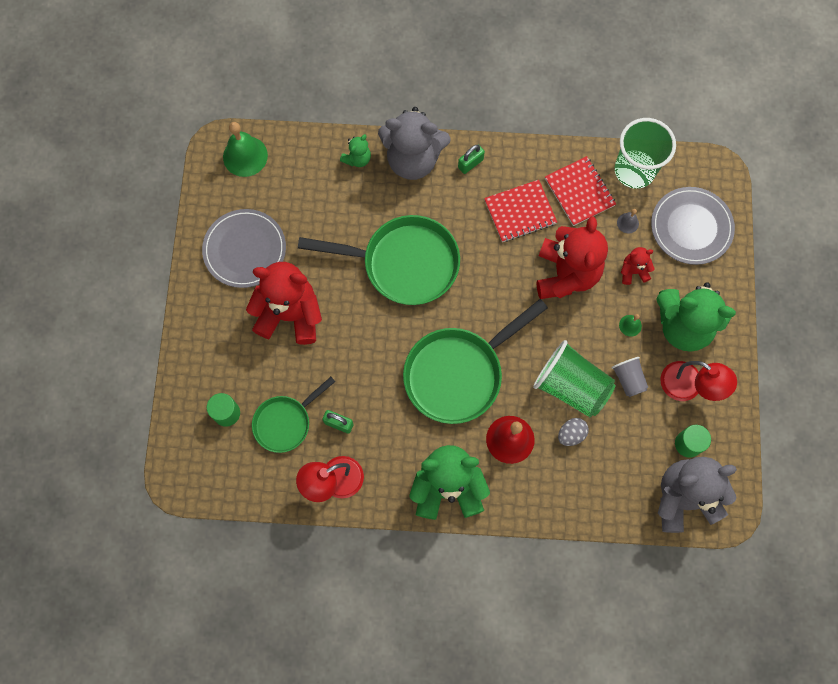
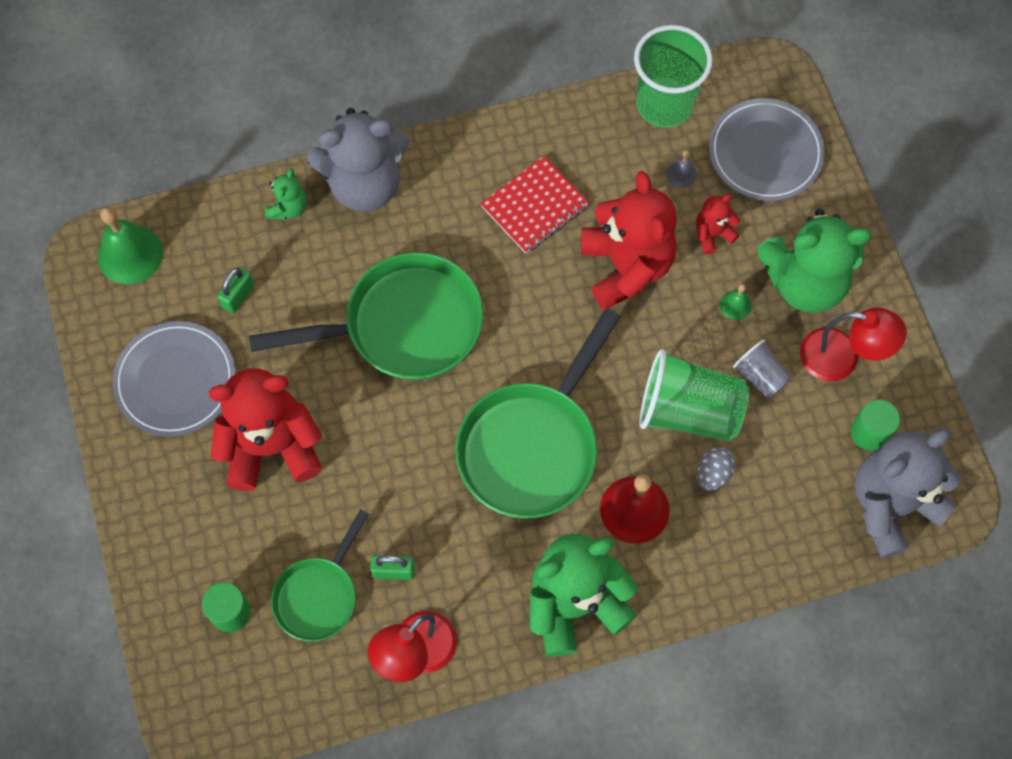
camera: 20 degrees left, 5 degrees down
(470, 163) = (444, 165): green padlock -> green padlock (238, 296)
(579, 192) = (603, 155): red notebook -> none

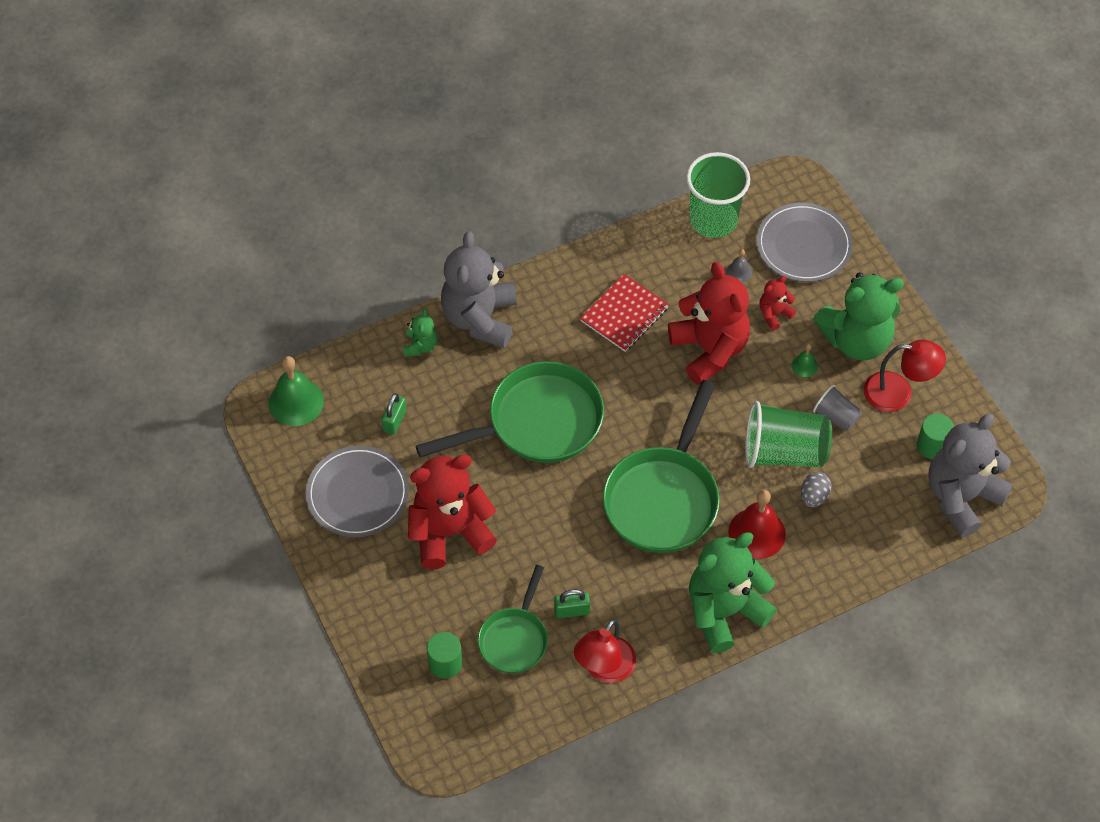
camera: 10 degrees left, 10 degrees down
(365, 184) = (480, 318): grey teddy bear -> grey teddy bear turned 120 degrees clockwise

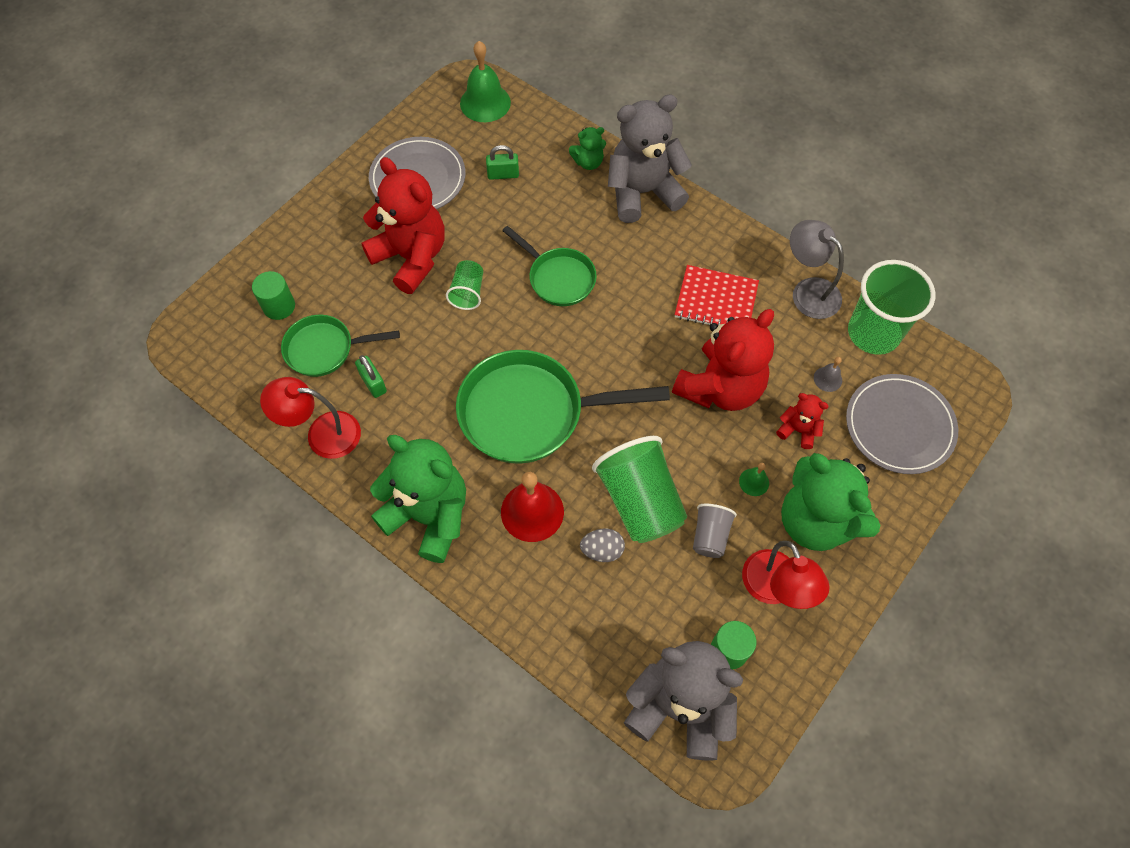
camera: 65 degrees right, 5 degrees up
(514, 500) = (467, 293): none -> green cup
(537, 422) = (558, 278): green pan -> green pan, size x0.58
(650, 245) = (808, 291): none -> grey lamp

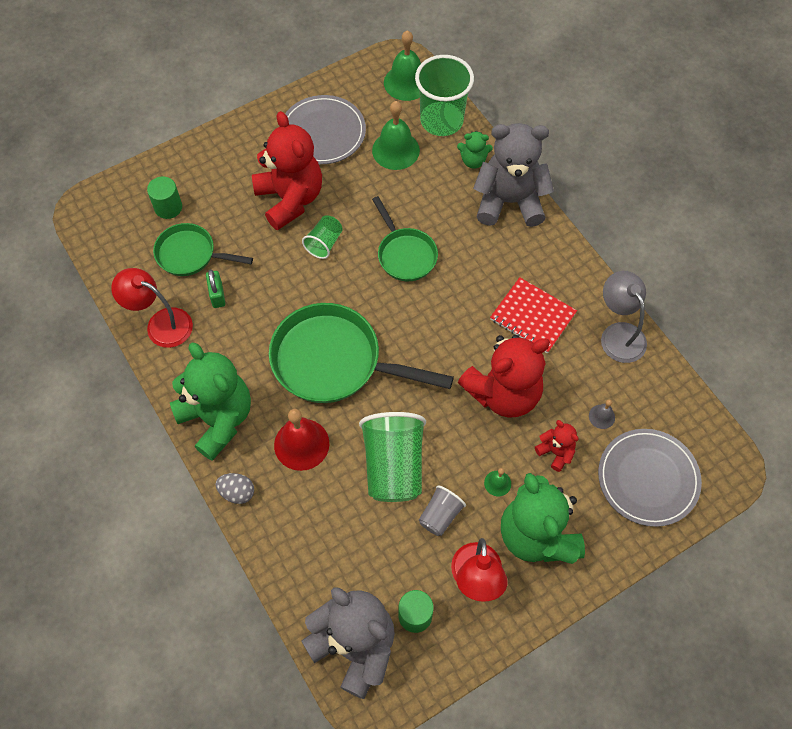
camera: 20 degrees right, 0 degrees up
(503, 174) = (395, 150): green padlock -> green bell
(602, 550) = (345, 496): grey egg -> grey egg (237, 492)
(873, 333) = (661, 389): green cup -> green cup (441, 120)

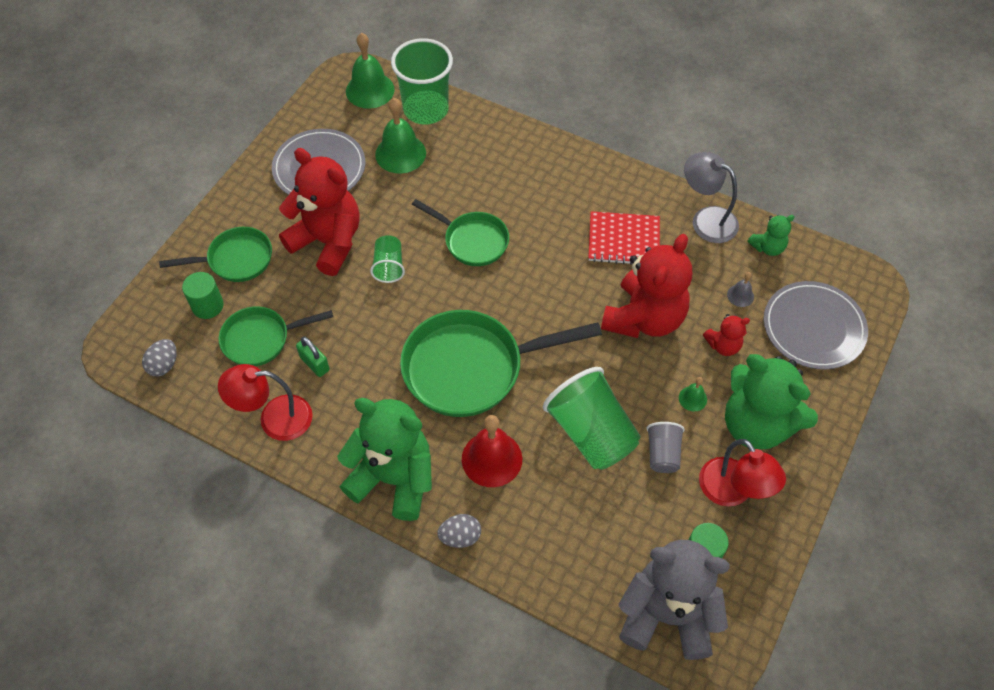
camera: 30 degrees left, 5 degrees down
(109, 239) = (164, 365): none -> grey egg
(212, 179) = (236, 259): none -> green pan
(473, 161) = (479, 131): green teddy bear -> green teddy bear (767, 247)
(509, 202) = (535, 152): grey teddy bear -> none
(555, 452) = (723, 345): red teddy bear -> red teddy bear turned 150 degrees clockwise

